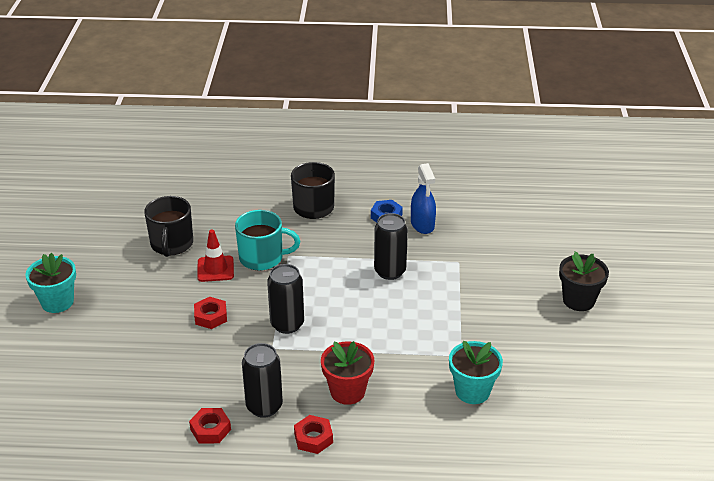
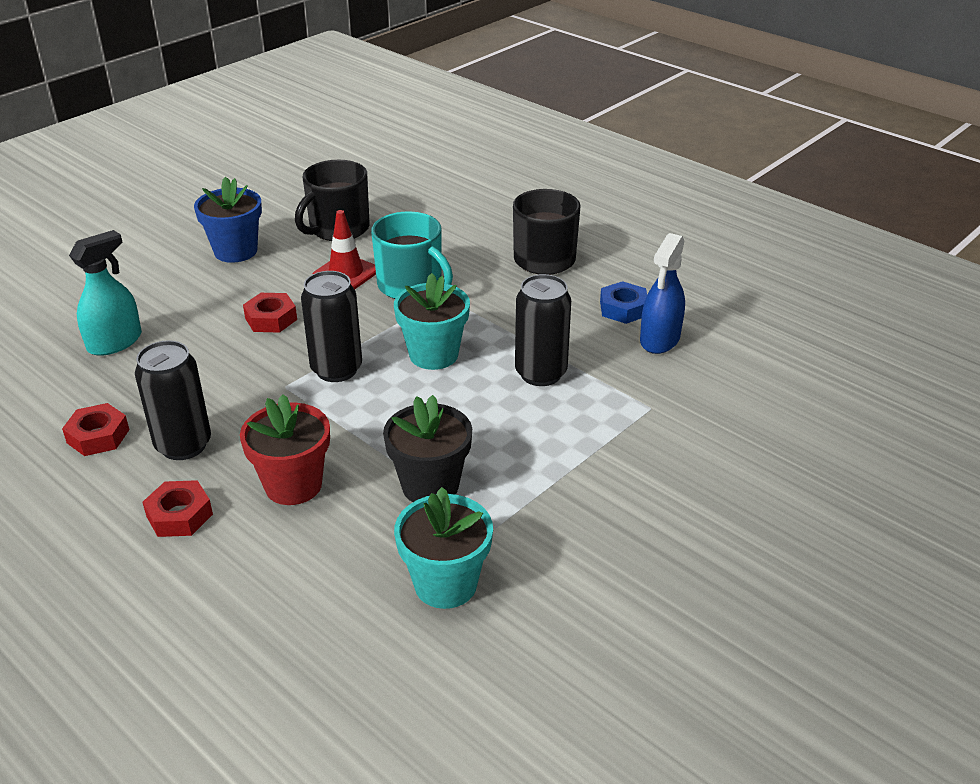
camera: 40 degrees right, 0 degrees up
(57, 302) = (157, 232): turquoise flower pot -> turquoise flower pot (433, 355)
(128, 288) = (235, 251): none -> blue flower pot
(138, 378) = (115, 342): none -> turquoise spray bottle
(578, 300) = (773, 554): black flower pot -> black flower pot (430, 486)

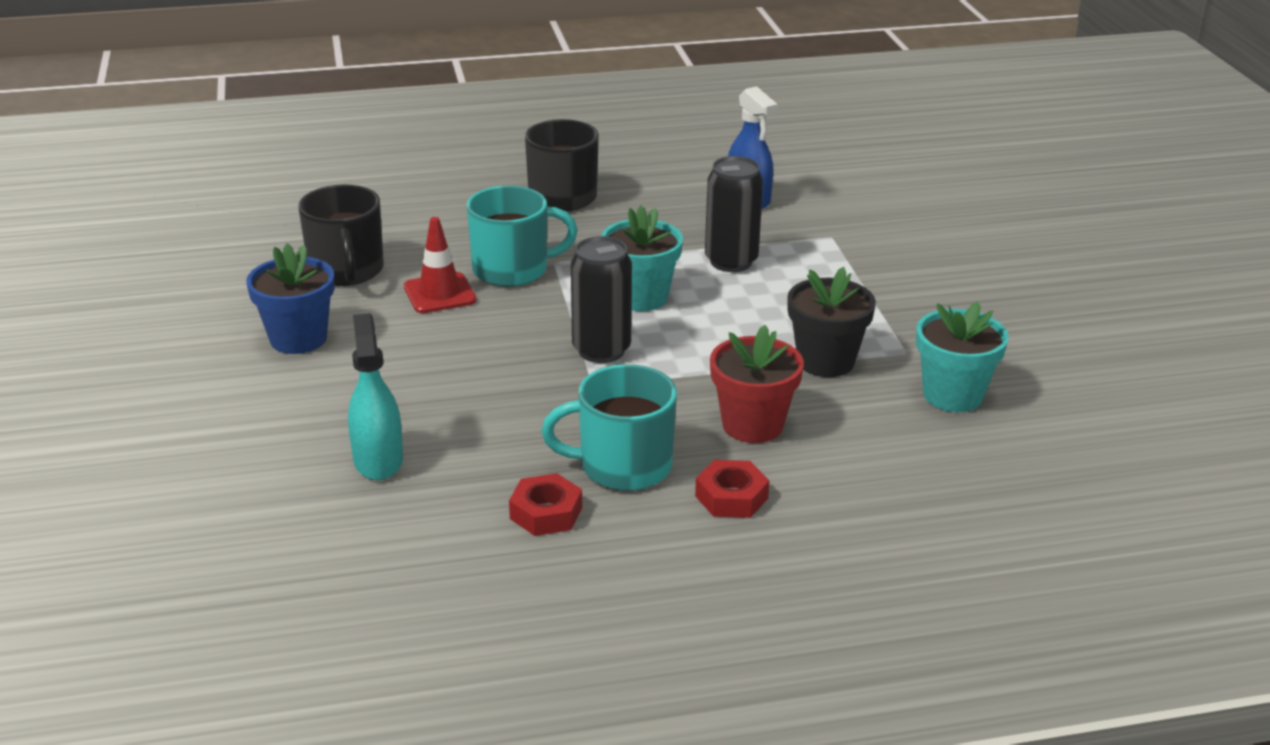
camera: 55 degrees left, 5 degrees down
(183, 445) = (623, 466): black can -> turquoise mug
(271, 319) = (464, 357): red nut -> none
(623, 309) = (686, 195): blue nut -> none

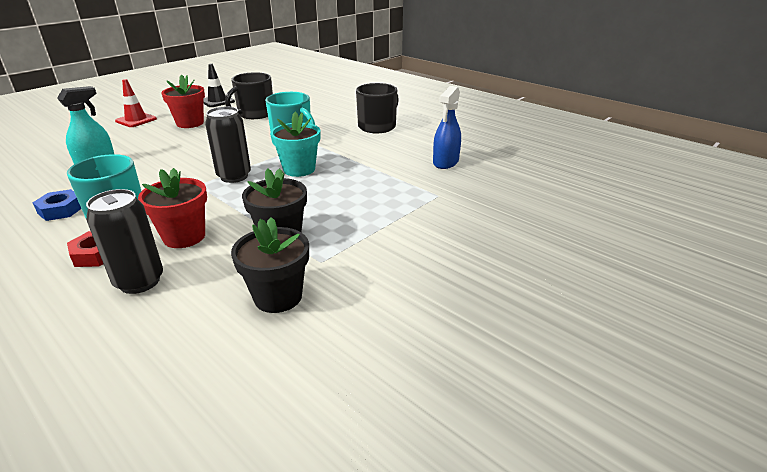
camera: 55 degrees right, 0 degrees up
(209, 288) = (217, 101): none -> black traffic cone
(298, 339) = (190, 123): blue flower pot -> red flower pot
(440, 294) = (254, 132): red traffic cone -> red traffic cone (136, 120)
(546, 513) = (61, 210): red nut -> blue nut
(731, 261) = (367, 178): black can -> black can (139, 281)
(952, 395) = (278, 296): turquoise flower pot -> black flower pot

